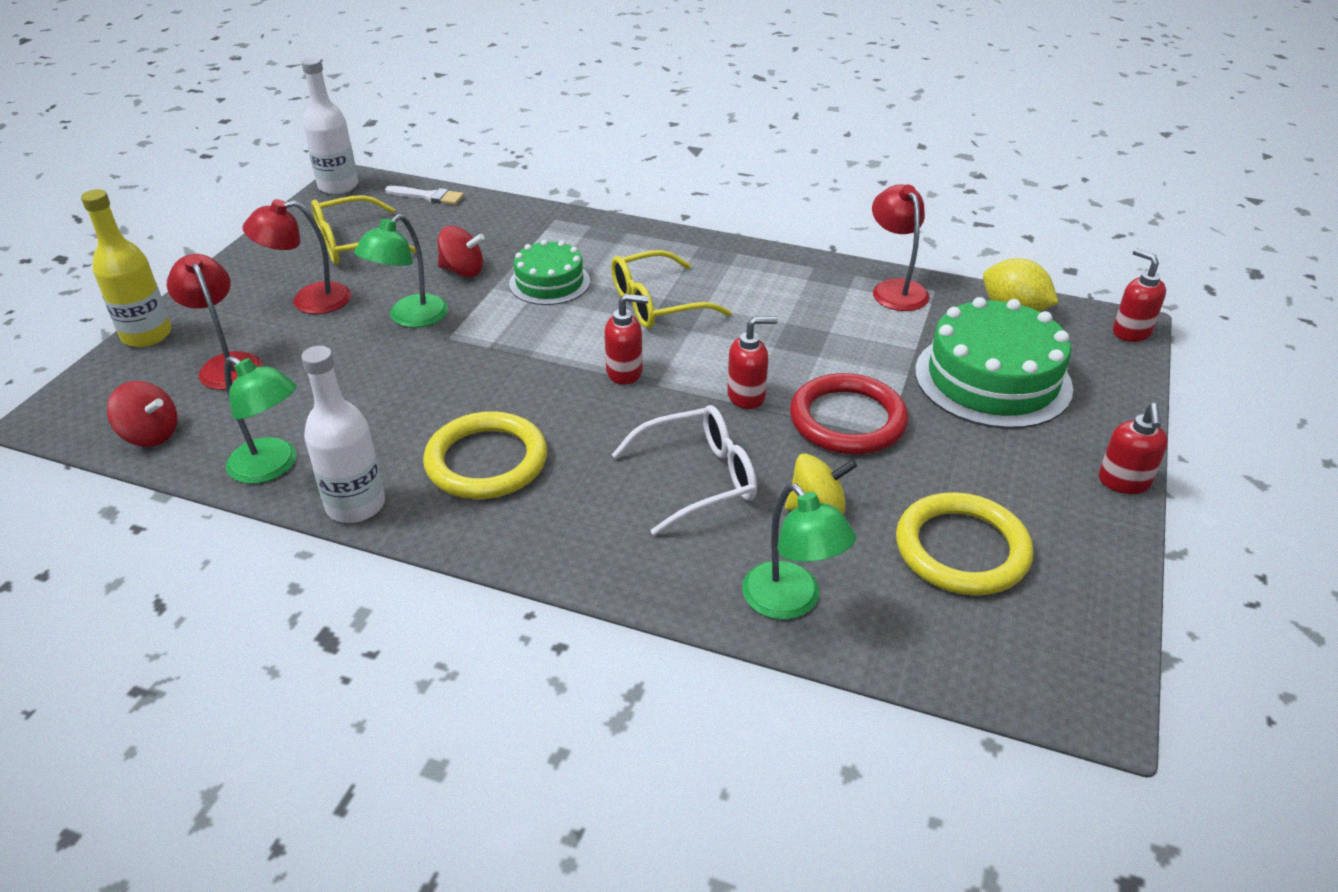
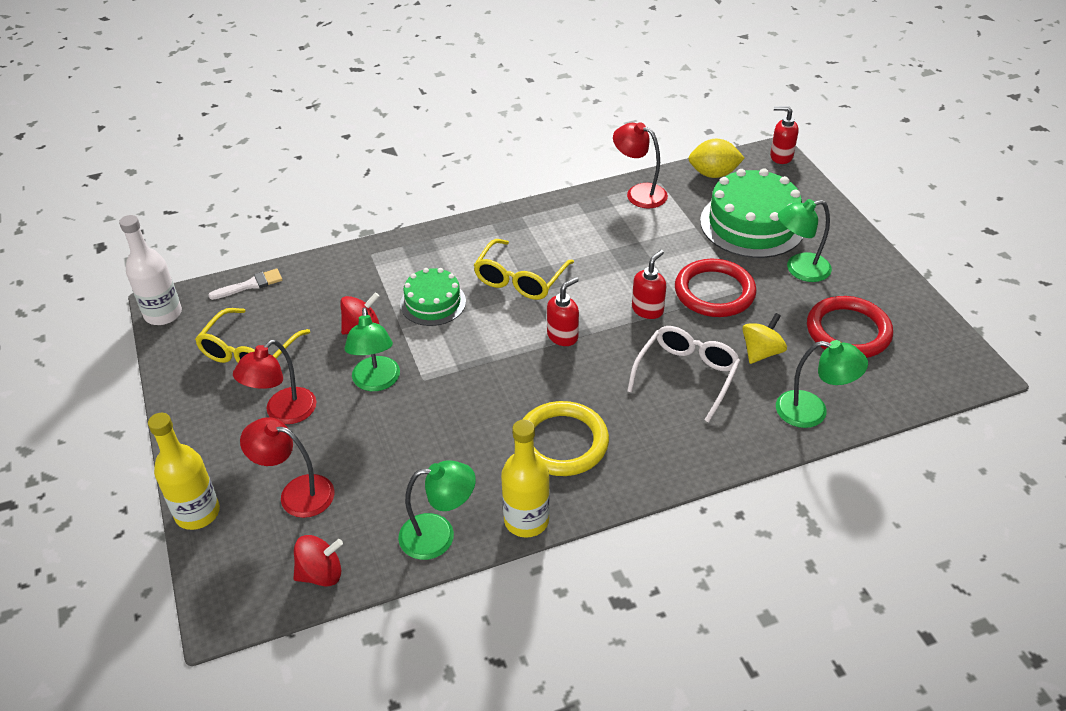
camera: 40 degrees left, 5 degrees up
(355, 505) = (526, 520): white bottle -> yellow bottle
(961, 549) = (848, 331): yellow ring -> red ring
(989, 453) = (799, 269): none -> green lamp
(1123, 482) = (871, 249): red soap dispenser -> none

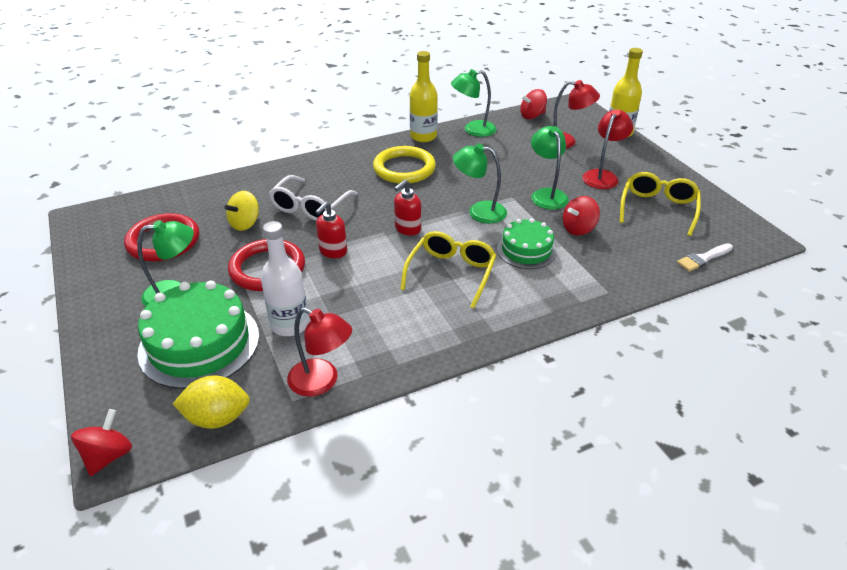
camera: 175 degrees right, 5 degrees down
(163, 314) = (756, 232): white bottle -> white bottle (290, 325)
(781, 156) = (108, 456): red soap dispenser -> red spinning top
(812, 411) = (224, 189): green lamp -> green lamp (479, 211)

